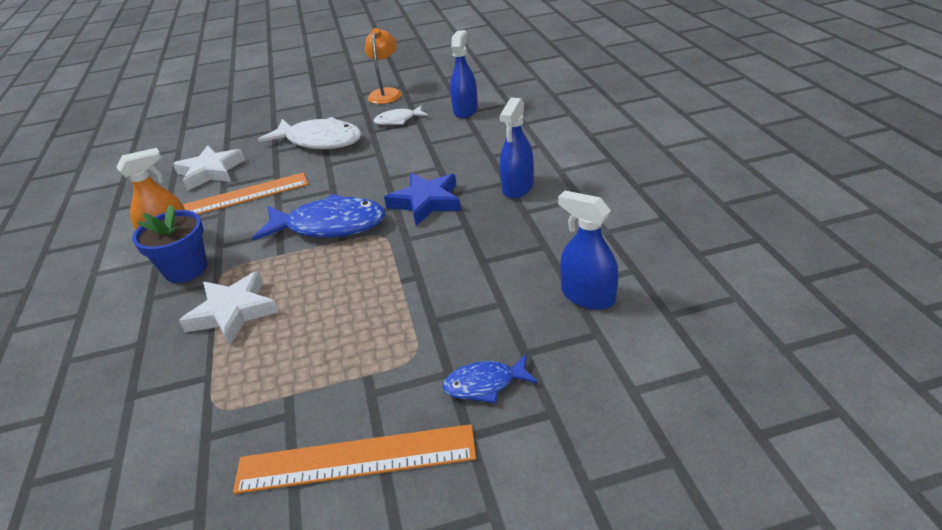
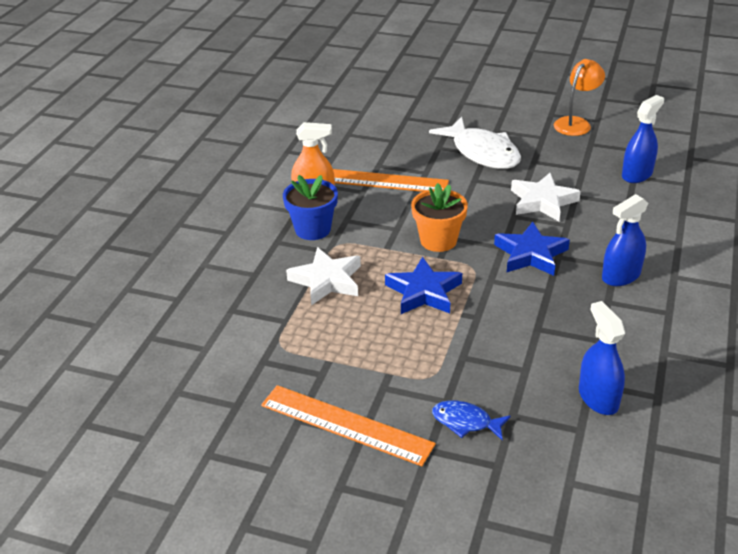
camera: 30 degrees right, 0 degrees up
(210, 172) = (376, 146): white star -> white star (542, 201)
(329, 226) = (438, 240): blue fish -> orange flower pot
(347, 277) = (424, 292): none -> blue star
(398, 120) = (565, 159): white fish -> none

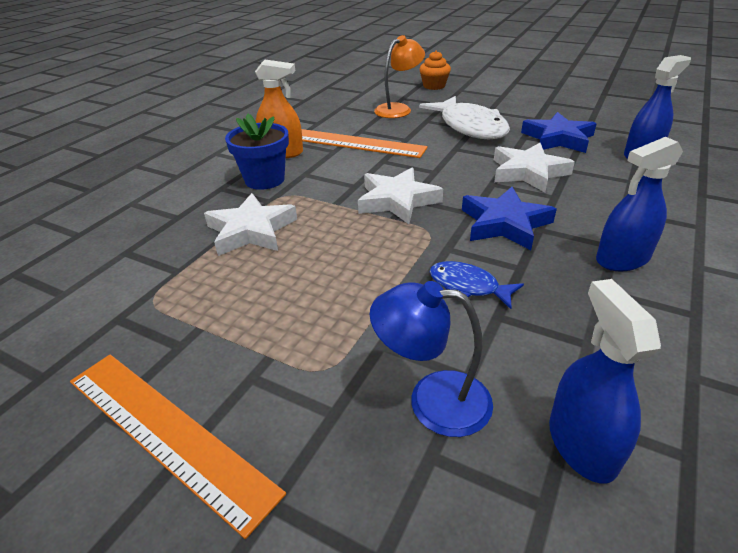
camera: 10 degrees right, 0 degrees up
(424, 292) = (359, 254): blue star -> blue star (558, 138)
(434, 98) = (434, 86): none -> orange cupcake
(438, 240) = (397, 200): orange flower pot -> white star
(465, 422) = (350, 457): blue fish -> blue fish (468, 286)
(506, 386) = (432, 400): none -> blue lamp
(576, 123) = (574, 109): orange lamp -> orange lamp (398, 109)

